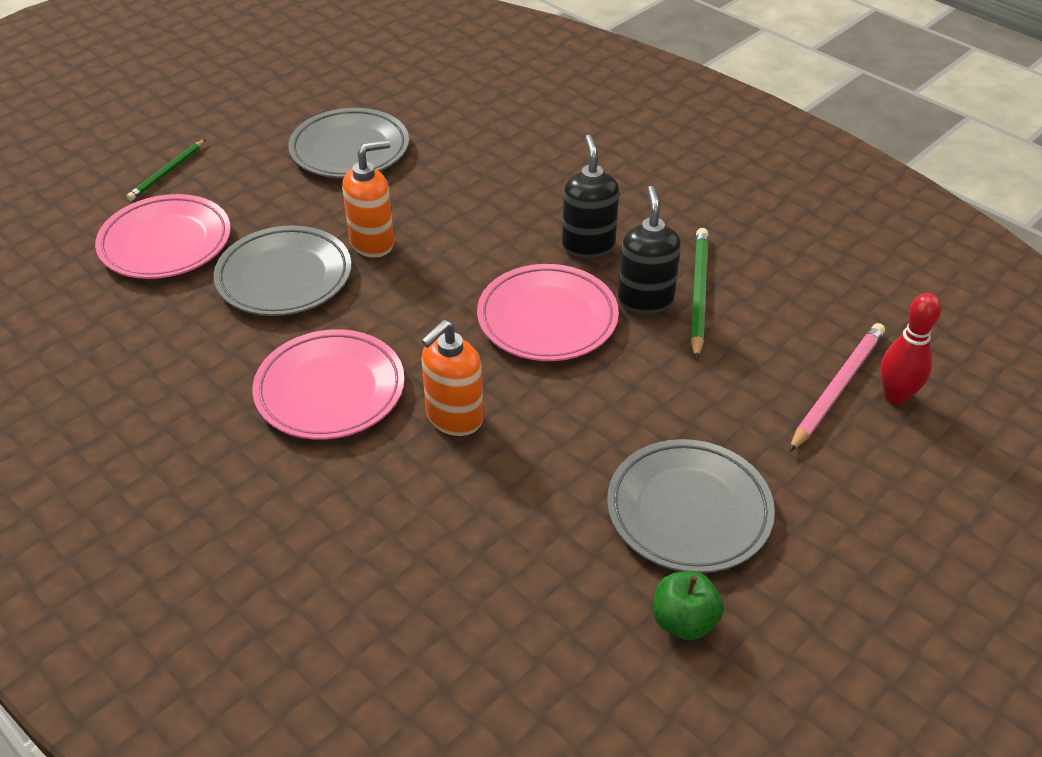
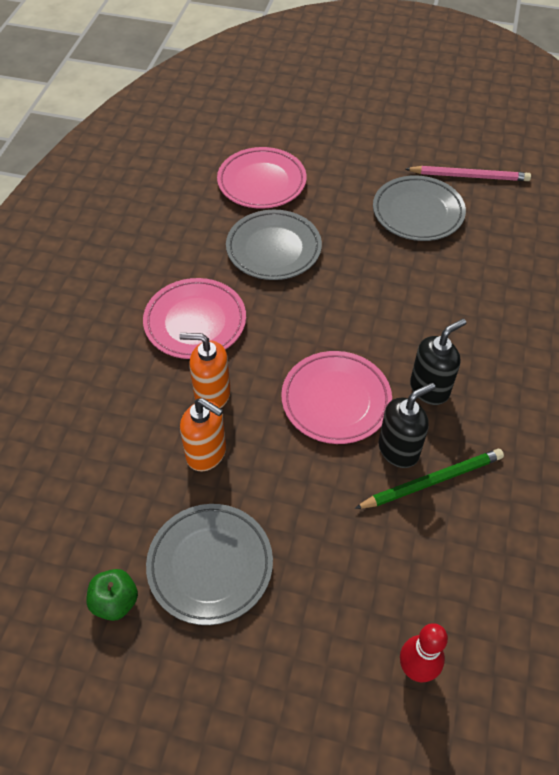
camera: 60 degrees right, 10 degrees up
(167, 172) = (322, 146): green pencil -> none
(373, 243) = (337, 272): orange soap dispenser -> orange soap dispenser (207, 453)
(837, 388) = (395, 619): pink pencil -> pink pencil (469, 176)

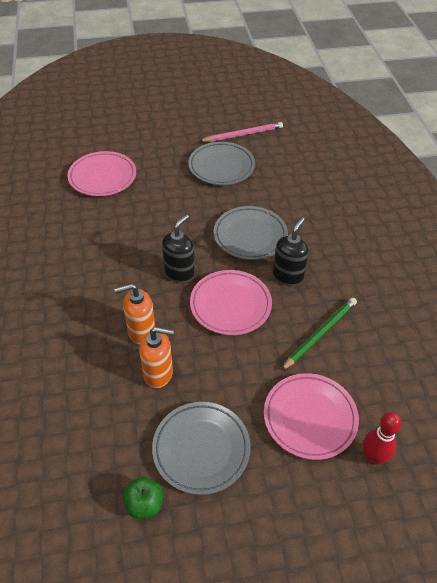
camera: 25 degrees left, 5 degrees down
(195, 322) = (103, 286): pink plate -> pink plate (310, 418)
(273, 249) = (134, 219): grey plate -> grey plate (250, 236)
(399, 450) = (288, 322): black soap dispenser -> black soap dispenser (179, 273)

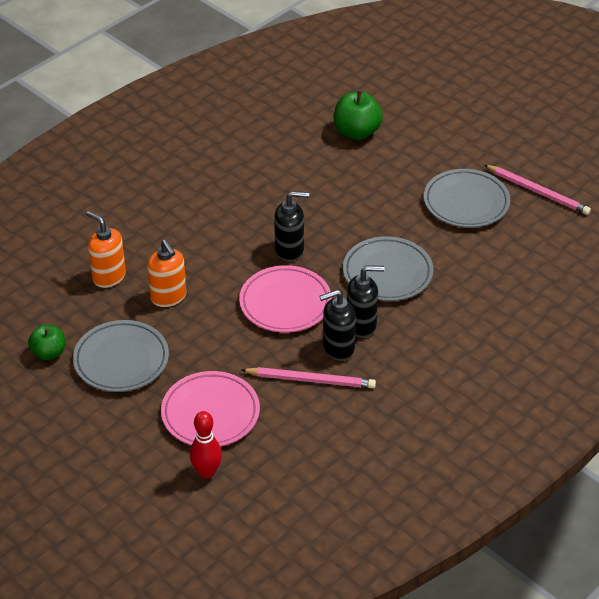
camera: 55 degrees right, 5 degrees down
(102, 177) = (356, 132): pink plate -> green apple
(141, 332) = (200, 263): orange soap dispenser -> orange soap dispenser (108, 276)
(300, 301) = (338, 348): none -> black soap dispenser
(320, 334) = (311, 380): green pencil -> pink pencil

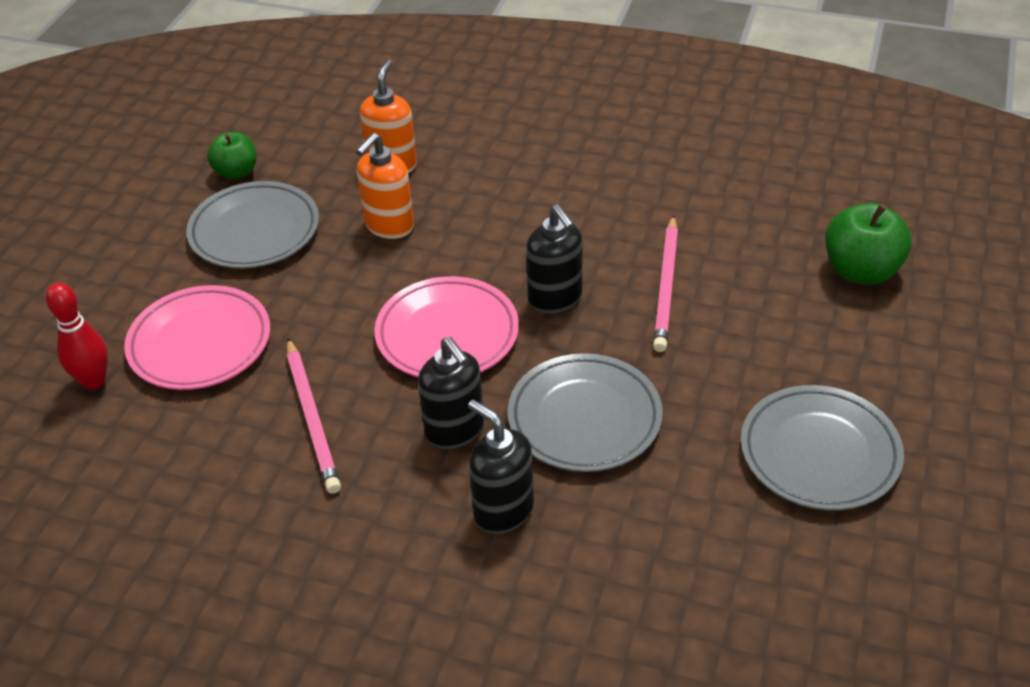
camera: 65 degrees right, 0 degrees up
(338, 348) = (391, 422): black soap dispenser -> black soap dispenser (503, 511)
(538, 192) = (933, 540): pink pencil -> pink pencil (666, 286)

